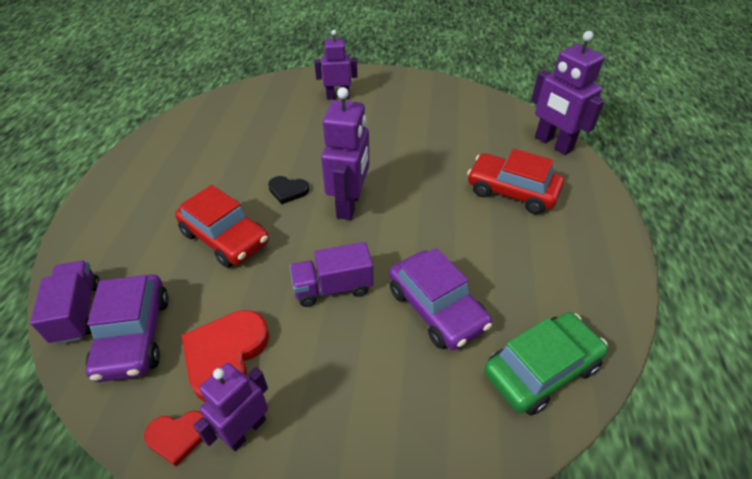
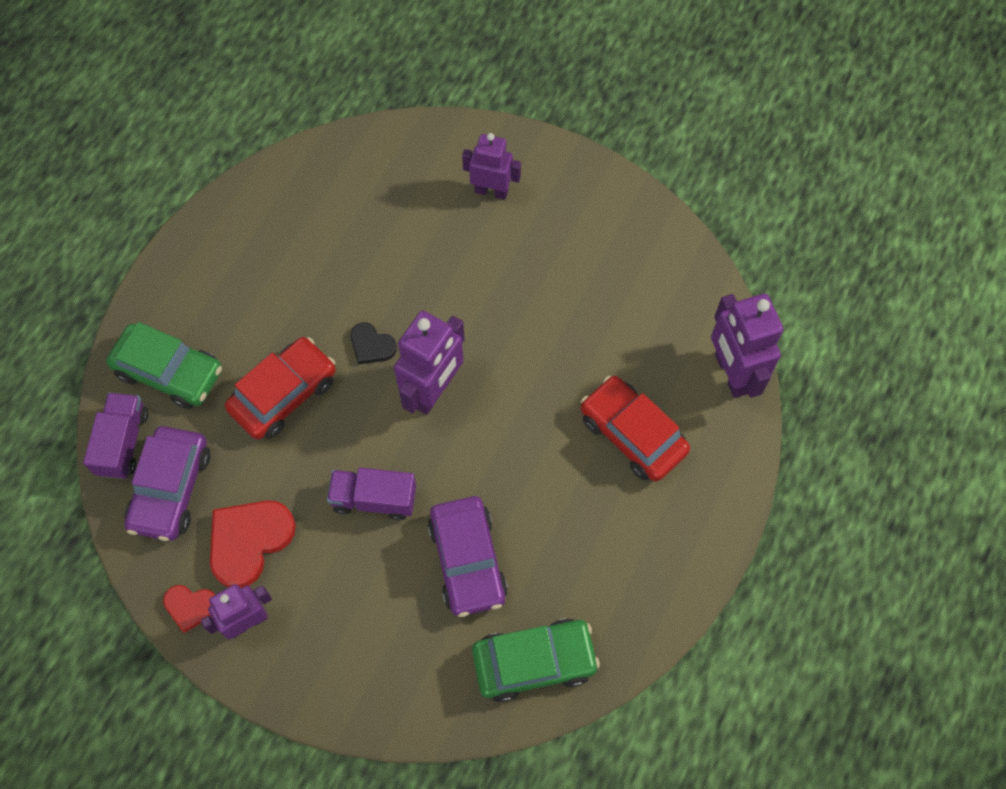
camera: 20 degrees right, 20 degrees up
(116, 249) = (169, 372): none -> green car
(225, 238) = (284, 394): red car -> red car turned 105 degrees counterclockwise

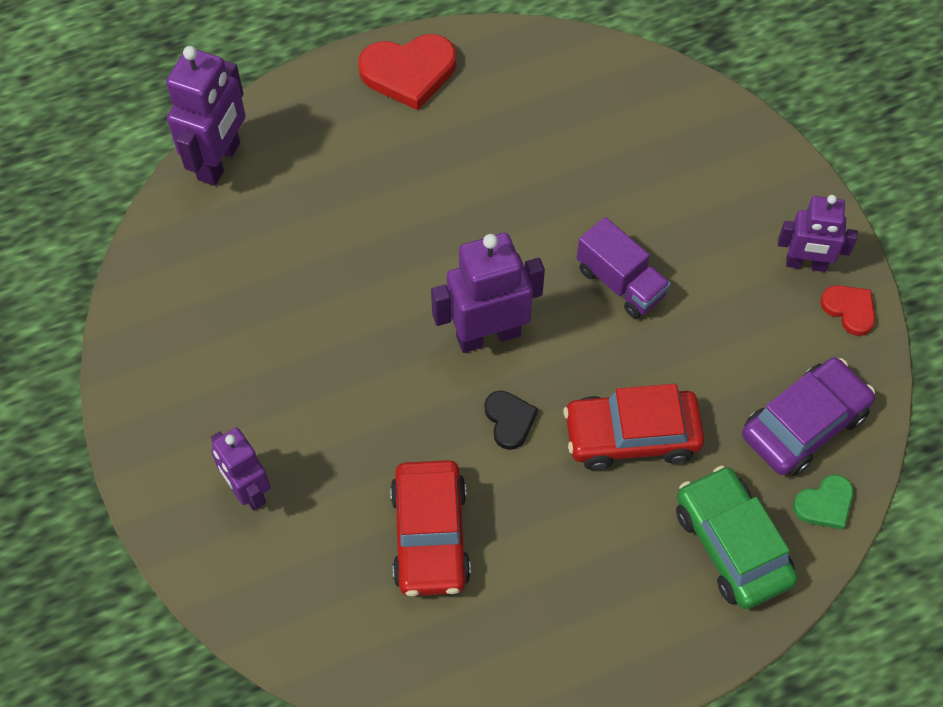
camera: 140 degrees left, 5 degrees down
(123, 442) = (824, 504): purple truck -> green heart
(249, 541) = (760, 326): red heart -> red heart (409, 72)
(467, 560) = (581, 181): purple car -> none
(534, 661) = (591, 81): green car -> none
(632, 434) = (352, 176): red car -> red car (430, 536)

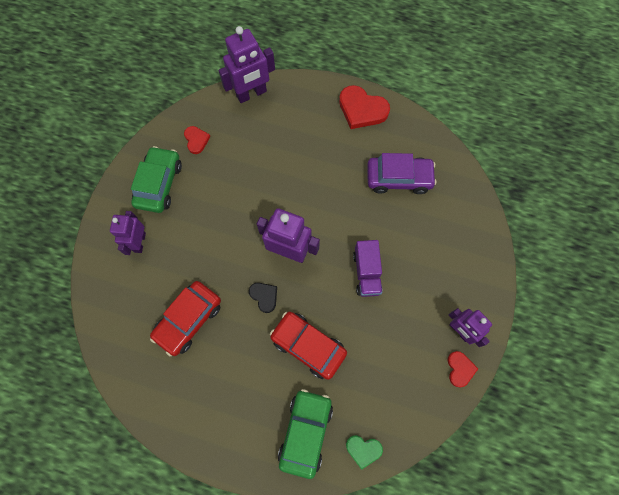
camera: 40 degrees right, 10 degrees up
(195, 285) = (196, 140): none -> red heart
(197, 388) = (159, 184): none -> green car
(509, 420) = (264, 296): black heart -> black heart turned 60 degrees counterclockwise
(804, 424) = (388, 405): purple car -> purple car (398, 178)

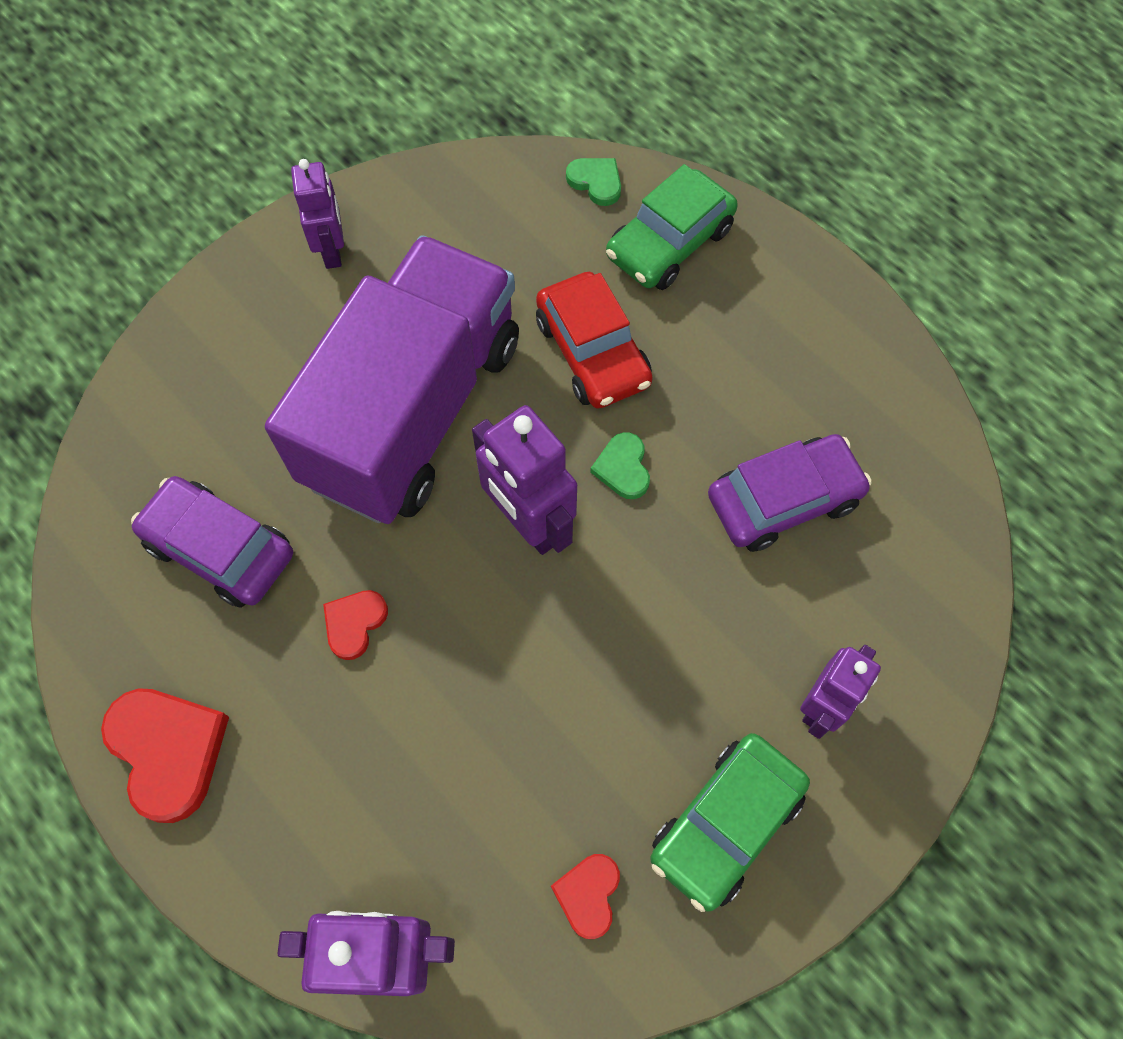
camera: 150 degrees left, 5 degrees down
(189, 320) = (783, 500): red car -> purple car
(264, 296) = (623, 468): black heart -> green heart
(366, 273) = (414, 411): purple truck -> purple truck, size x2.46
(460, 369) = (375, 204): red heart -> red heart (354, 623)

